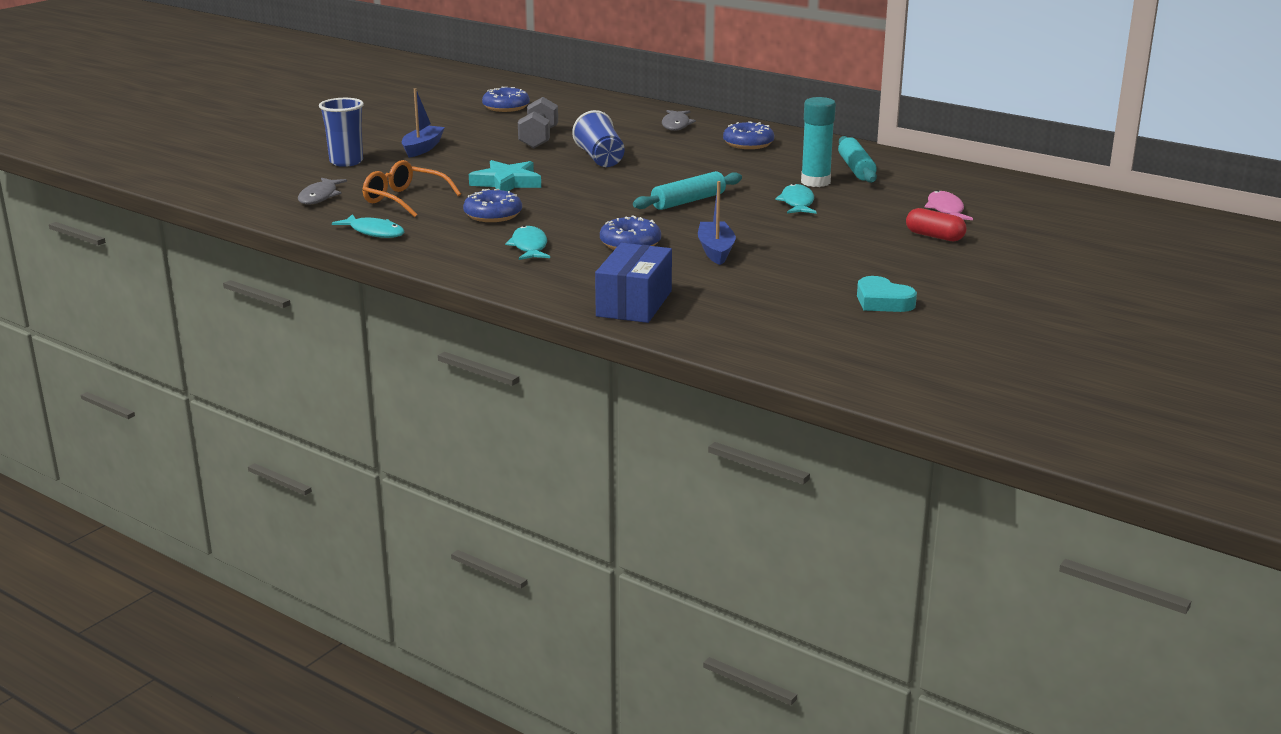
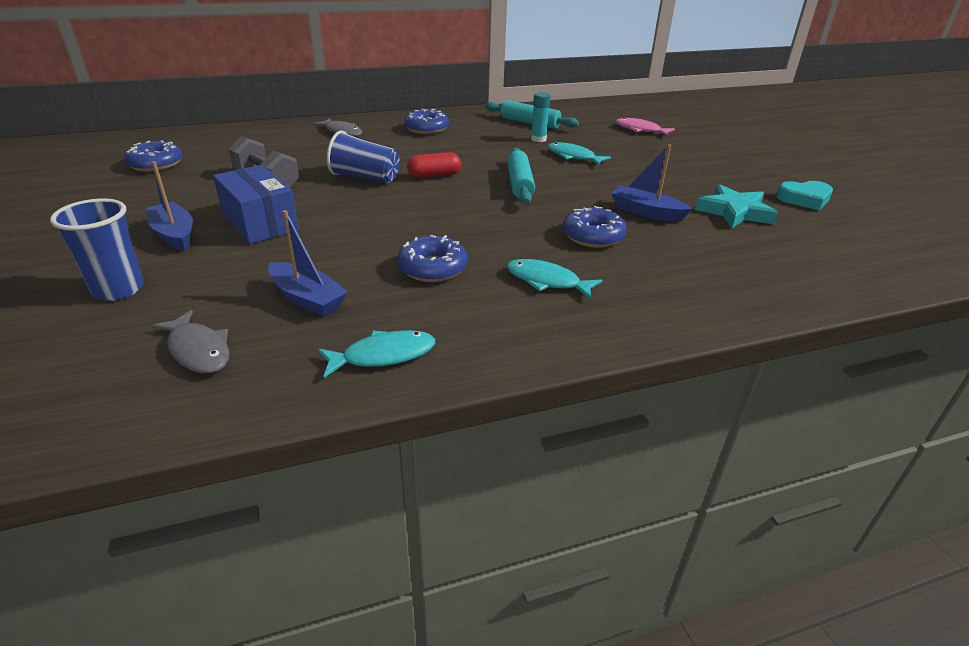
camera: 55 degrees left, 10 degrees up
(404, 199) = (307, 299): orange glasses -> blue boat
(507, 182) = (354, 231): turquoise star -> turquoise star (734, 212)
(634, 303) = (749, 285): blue box -> blue box (260, 223)
(815, 182) = (538, 139): turquoise glue stick -> turquoise glue stick, size x0.64
(934, 236) = (687, 147): red capsule -> red capsule (434, 175)

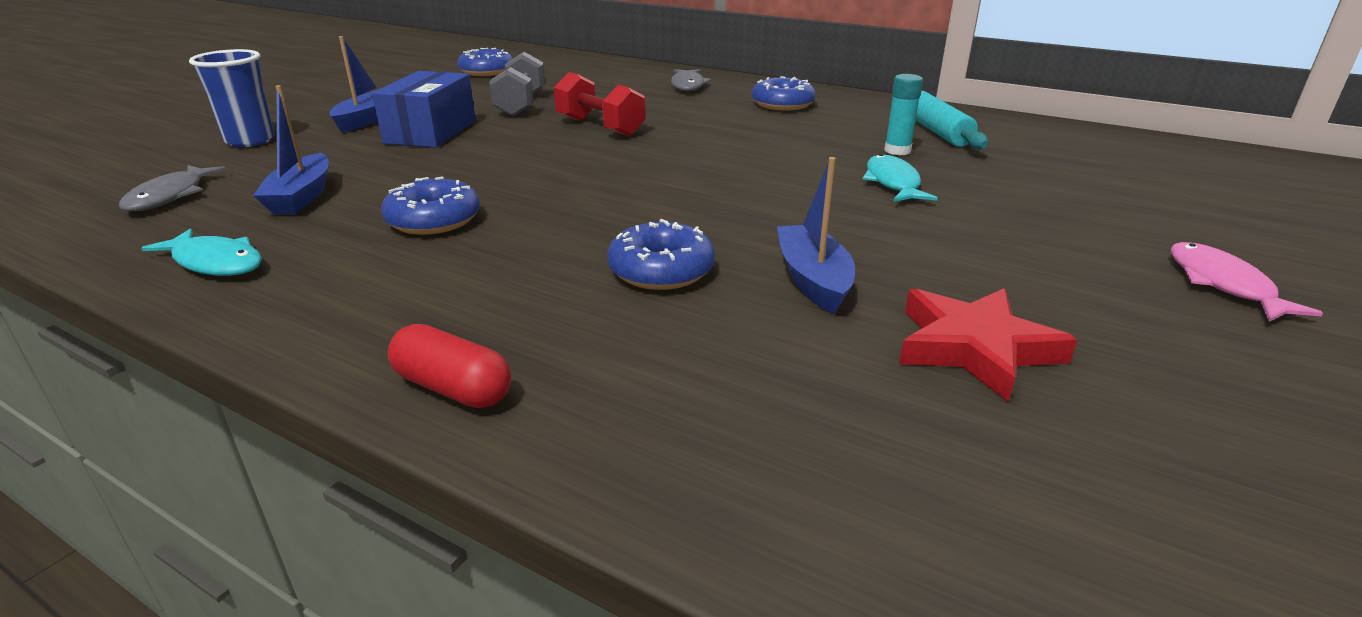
camera: 50 degrees right, 5 degrees down
(365, 177) = (600, 127): blue cup -> red dumbbell
(434, 175) = (667, 146): red capsule -> red capsule (453, 388)
(519, 184) = (734, 185): turquoise rolling pin -> none
(547, 281) = (483, 284): turquoise fish -> none
(640, 130) = (1111, 187): pink fish -> pink fish (1223, 284)
(734, 212) = (975, 348): turquoise star -> red star
(804, 199) = (1213, 405): turquoise heart -> none

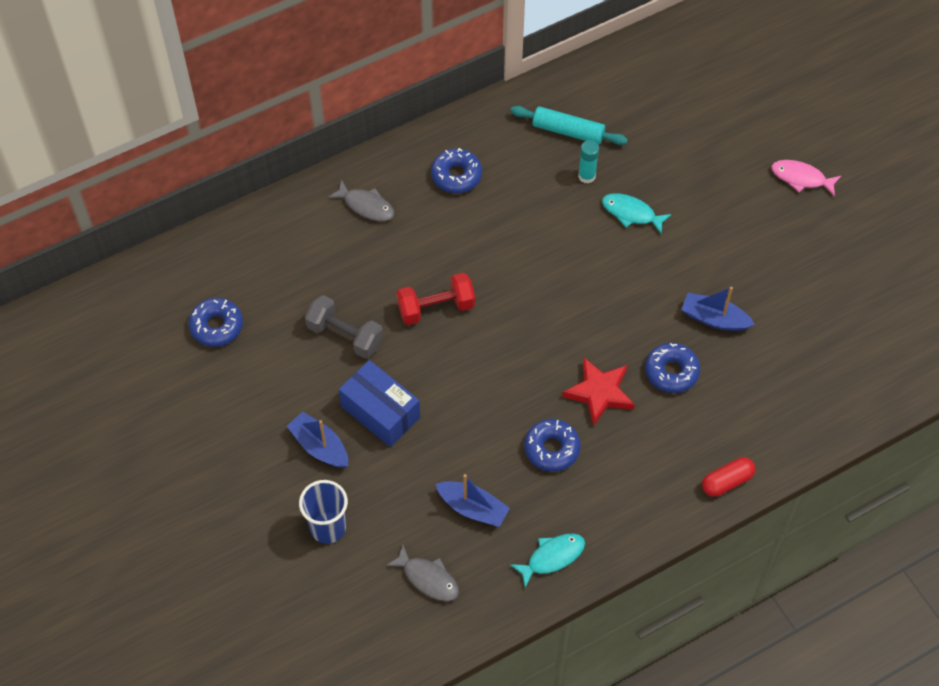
camera: 60 degrees left, 30 degrees up
(975, 348) = (794, 300): red star -> red star (599, 393)

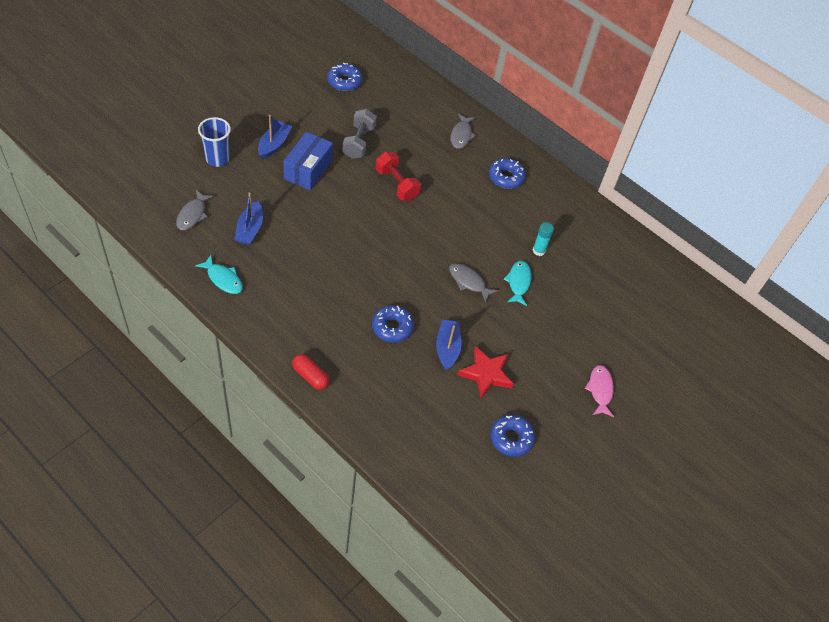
camera: 65 degrees right, 5 degrees down
(551, 449) = (307, 265): blue donut -> blue donut (511, 438)
(568, 131) = (572, 233): turquoise rolling pin -> none
(599, 393) = (360, 286): red star -> red star (486, 374)
(619, 268) = (468, 282): none -> grey fish

